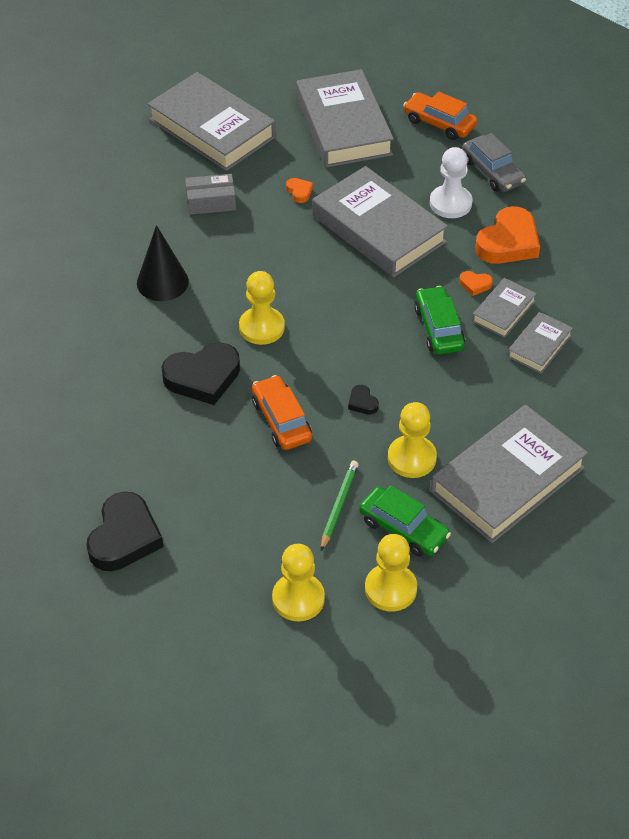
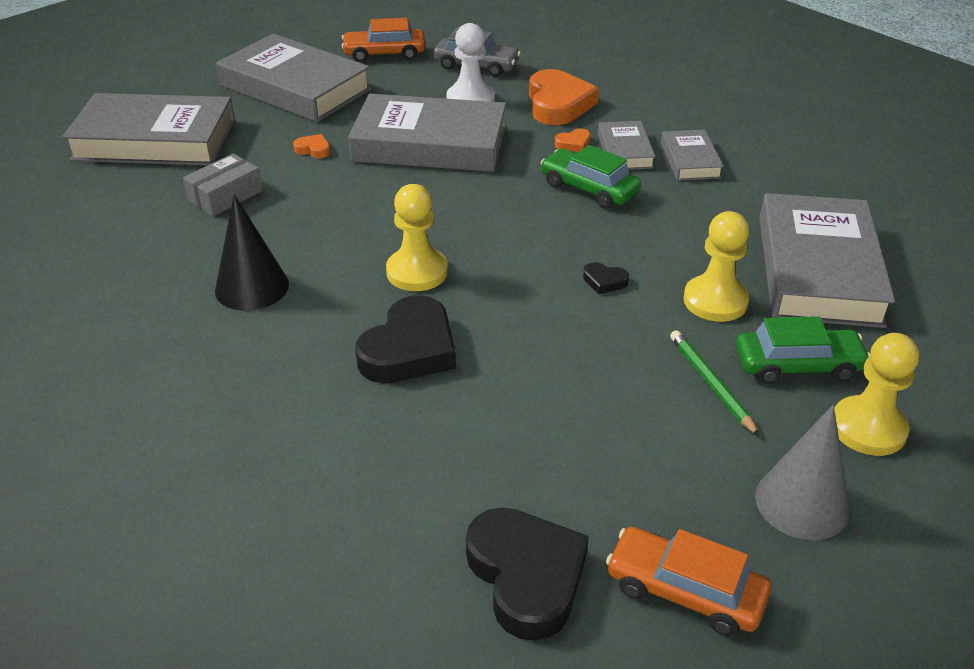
camera: 40 degrees left, 10 degrees down
(281, 420) = (547, 341): orange car -> orange car (685, 591)
(298, 598) = (802, 503): yellow pawn -> grey cone

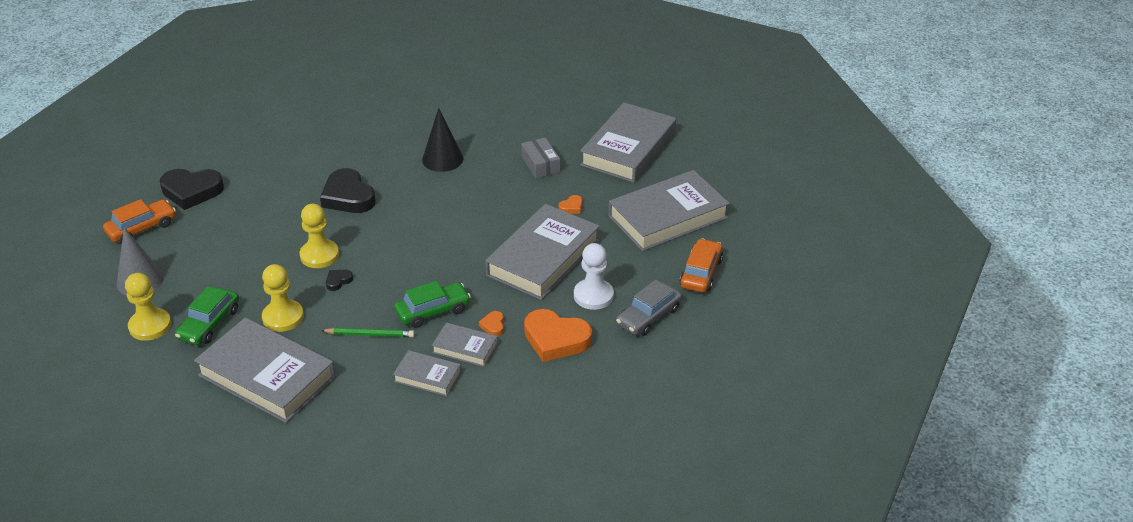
camera: 115 degrees right, 0 degrees up
(417, 272) = (407, 215): yellow pawn -> yellow pawn (319, 255)
(711, 384) = (229, 286): green pencil -> green pencil (370, 334)

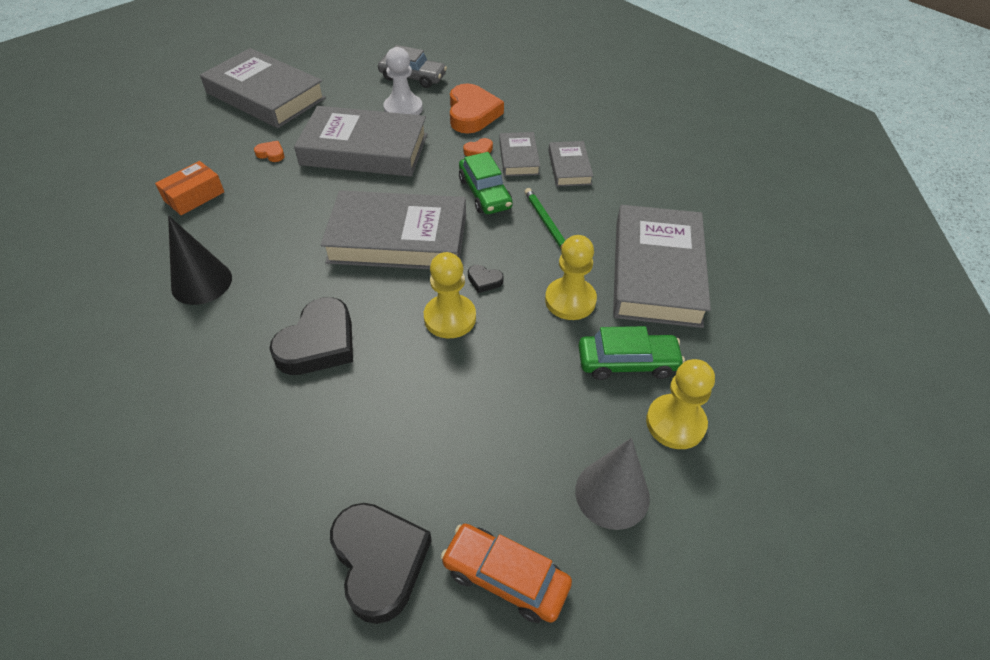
camera: 115 degrees left, 10 degrees up
(433, 311) = (485, 193): green car -> green car turned 150 degrees counterclockwise
(540, 164) = (194, 196): grey box -> orange box
(628, 149) = (146, 143): grey book -> grey book (398, 238)
(701, 273) = (341, 65): orange car -> none

